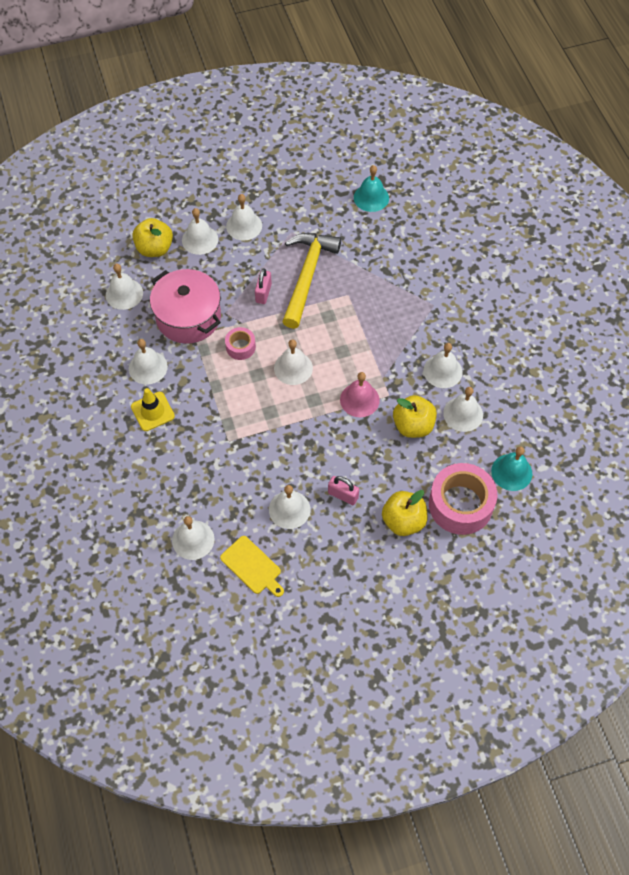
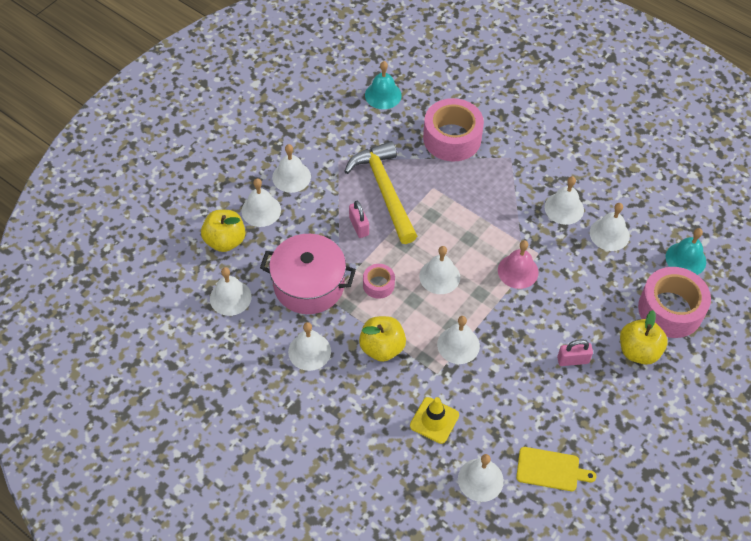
camera: 35 degrees left, 5 degrees down
(152, 411) = (347, 388): yellow traffic cone -> yellow traffic cone (434, 420)
(289, 509) = (539, 400): white bell -> white bell (458, 345)
(398, 263) = (452, 138): none -> pink tape
(413, 426) = (579, 267): yellow apple -> yellow apple (382, 348)

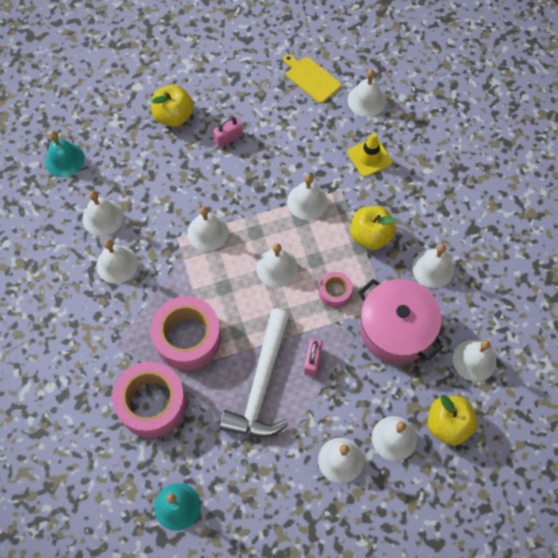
camera: 145 degrees left, 10 degrees up
(384, 191) = (261, 384): yellow hammer -> white hammer
(518, 271) = (207, 232): pink bell -> white bell
(573, 360) = (228, 138): pink padlock -> pink padlock turned 60 degrees counterclockwise
(670, 309) = (118, 130): pink tape -> pink tape (188, 338)

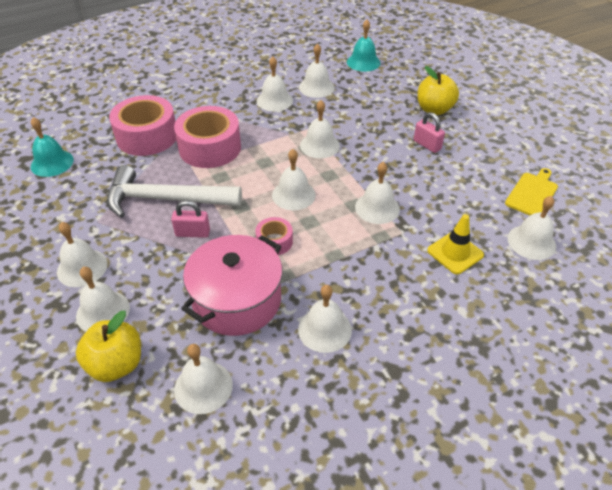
camera: 80 degrees right, 20 degrees down
(370, 235) = (352, 264): yellow apple -> none

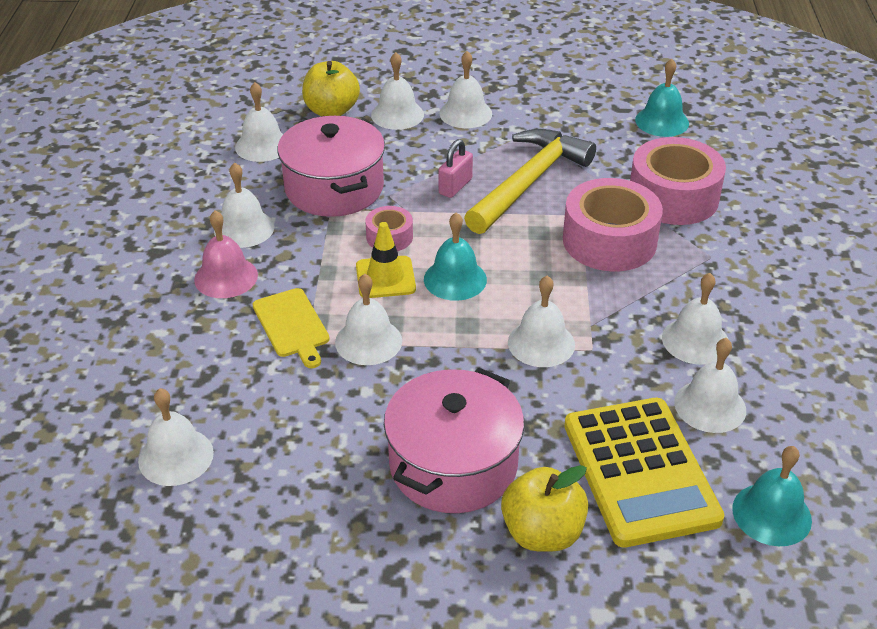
camera: 120 degrees right, 5 degrees down
(166, 199) = (528, 182): white hammer -> yellow hammer
(293, 195) = (455, 279): white bell -> turquoise bell
(374, 95) = (640, 471): none -> yellow calculator
(383, 307) = (226, 277): none -> pink bell
(427, 145) = (453, 464): pink padlock -> pink pot
(455, 253) = (233, 371): yellow traffic cone -> yellow traffic cone (385, 277)
(532, 193) = (248, 524): yellow cutting board -> yellow cutting board (292, 325)

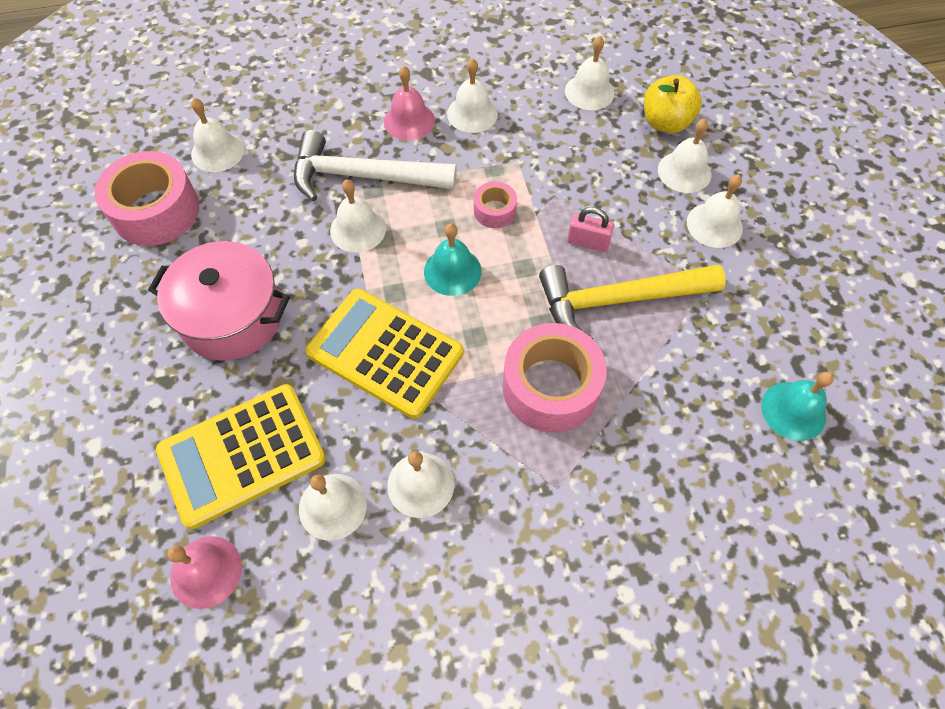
camera: 75 degrees right, 20 degrees up
(292, 325) = (364, 176): yellow cutting board -> white hammer
(334, 188) = (549, 156): pink pot -> none
(385, 277) = (439, 221): yellow traffic cone -> none
(528, 182) = (619, 300): yellow hammer -> yellow hammer turned 150 degrees clockwise
(541, 343) = (385, 353): white bell -> yellow calculator
(542, 533) = (169, 391): yellow apple -> none
(673, 197) = (649, 439): pink tape -> pink tape (156, 211)
(771, 514) = (206, 571): turquoise bell -> pink bell

